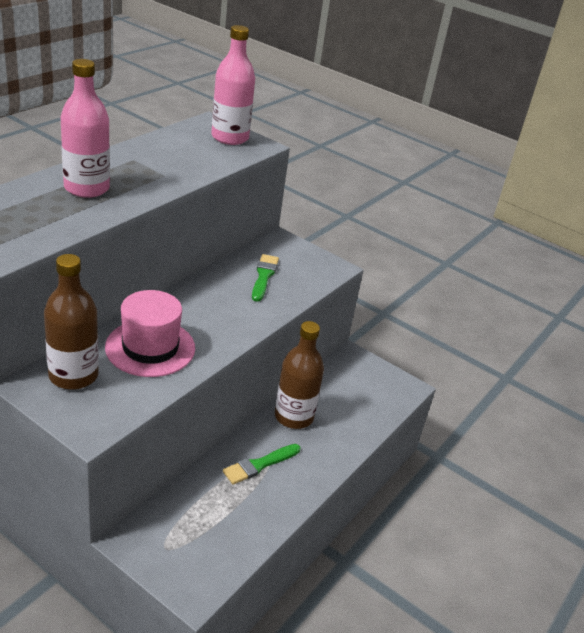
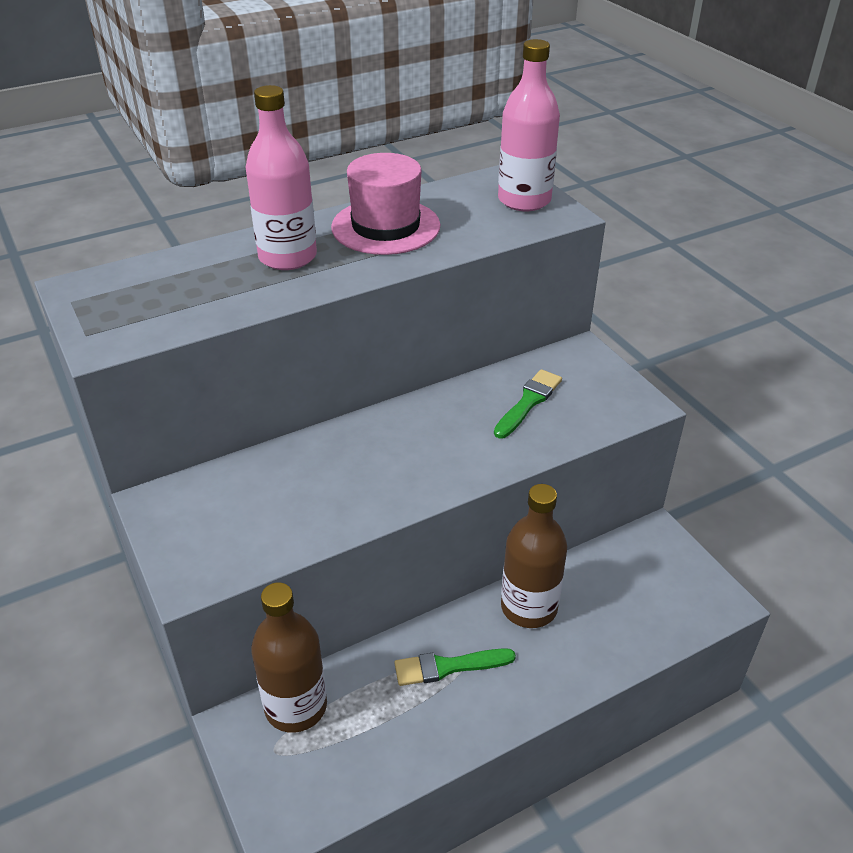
camera: 30 degrees right, 5 degrees up
(73, 375) = (210, 500): brown bottle -> brown bottle (296, 706)
(150, 347) = (322, 480): pink hat -> pink hat (385, 227)

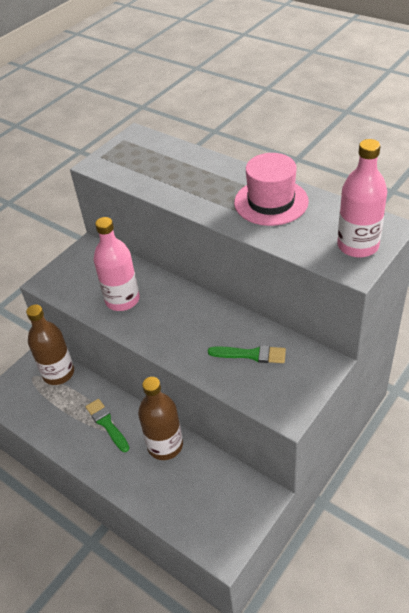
camera: 70 degrees right, 5 degrees up
(287, 257) = (209, 182): pink bottle -> pink bottle (122, 300)

